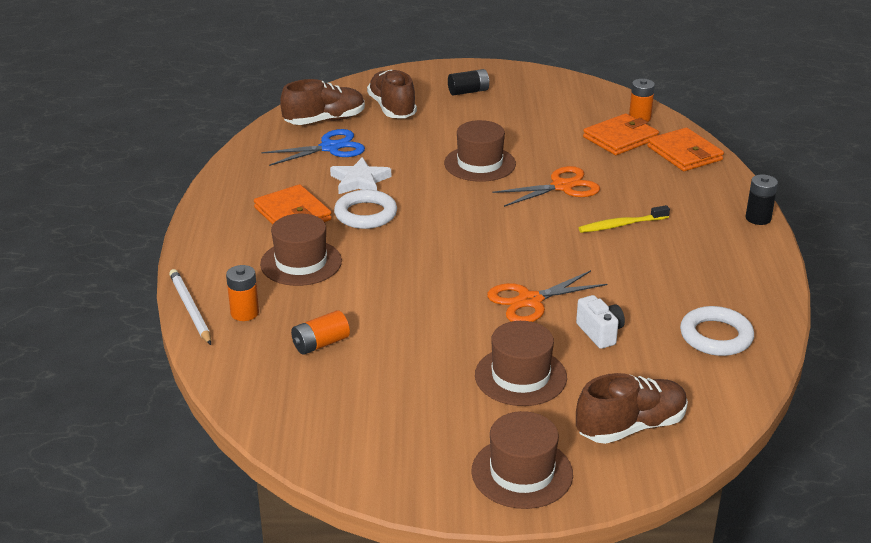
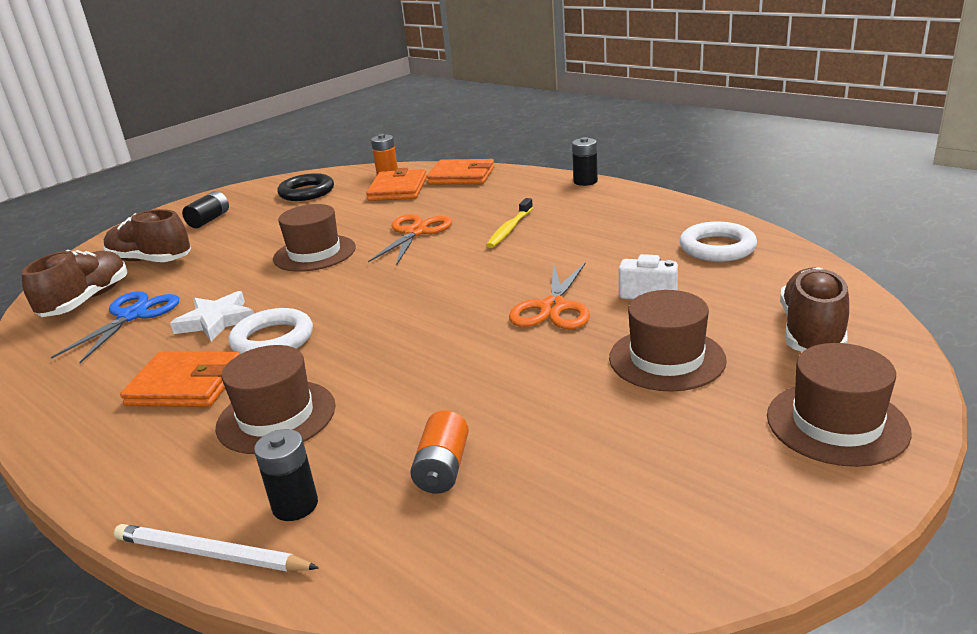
camera: 45 degrees left, 5 degrees down
(244, 313) = (295, 505): orange battery -> black battery
(561, 102) = (307, 192): none -> black ring

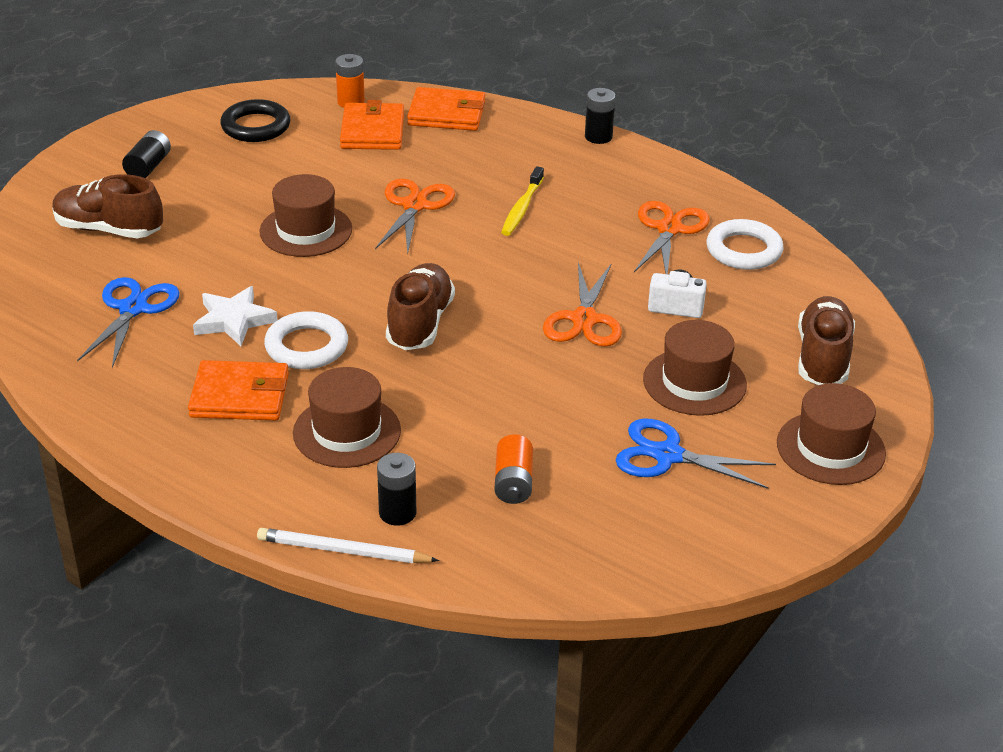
camera: 10 degrees left, 10 degrees up
(87, 301) = (65, 285): brown shoe -> brown shoe (420, 323)
(632, 434) = (667, 455): none -> blue scissors
(644, 236) = (669, 229): none -> orange scissors

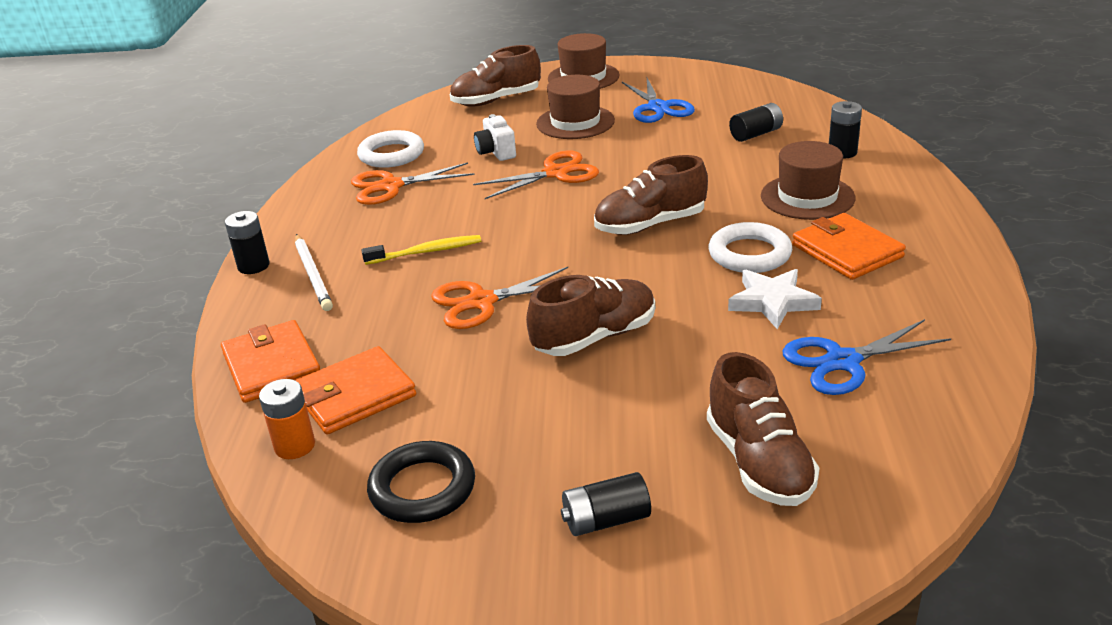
camera: 120 degrees left, 5 degrees down
(306, 230) = (595, 337): brown hat -> brown shoe
(343, 551) = (900, 153): white pencil -> white pencil (313, 275)
(513, 482) = (756, 134): orange battery -> black battery

